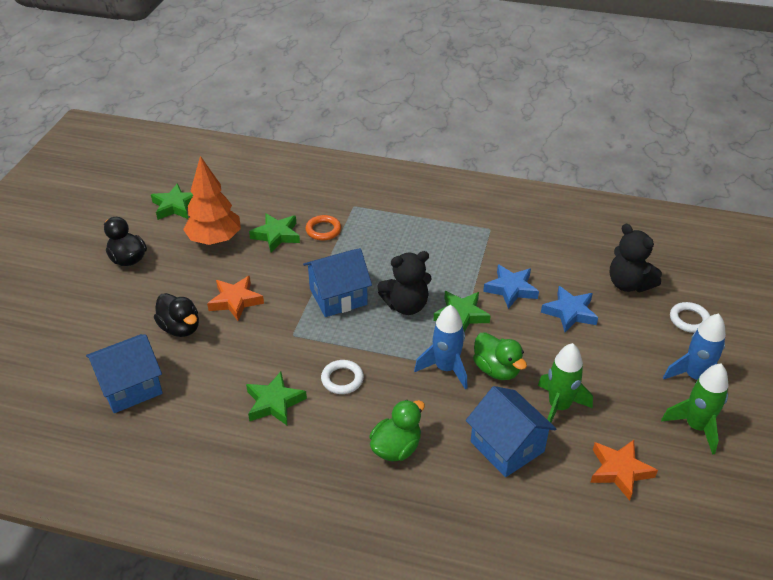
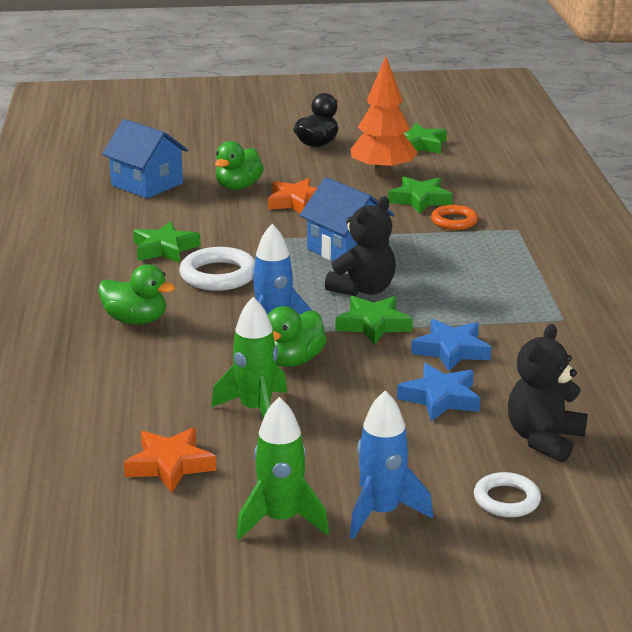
camera: 70 degrees right, 15 degrees down
(180, 328) = (238, 187): black duck -> green duck
(342, 379) = (218, 275): white ring -> white ring, size x1.54
(406, 305) = (363, 289): black teddy bear -> black teddy bear turned 105 degrees counterclockwise
(507, 446) = (171, 384): blue house -> none

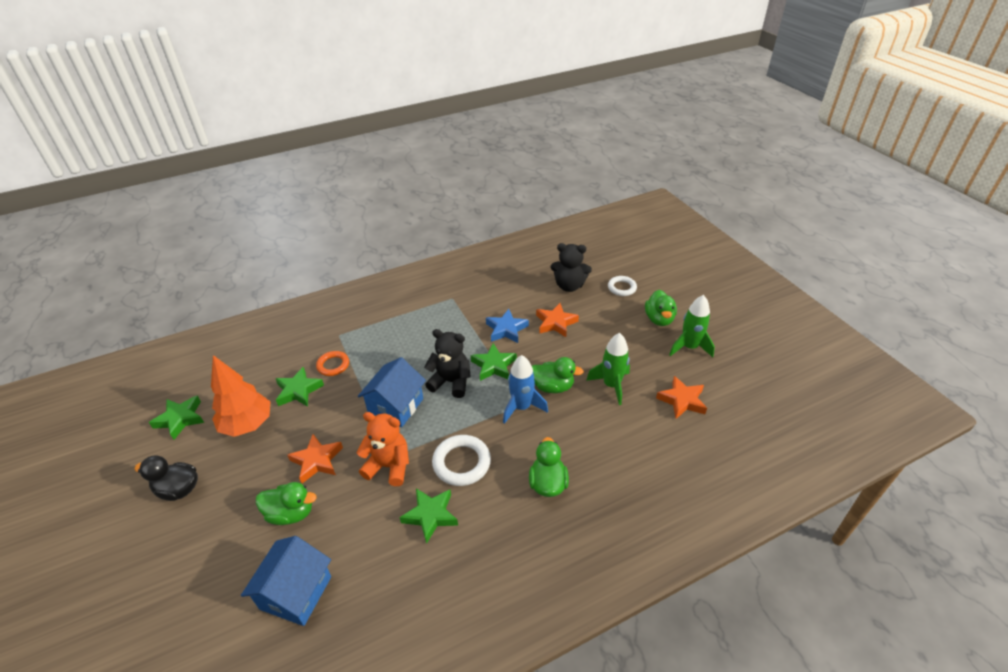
camera: 110 degrees left, 15 degrees up
(253, 236) = (389, 466): none -> orange teddy bear
(381, 513) = (659, 319): blue rocket -> green duck
(440, 398) = (556, 323): blue star -> orange star

